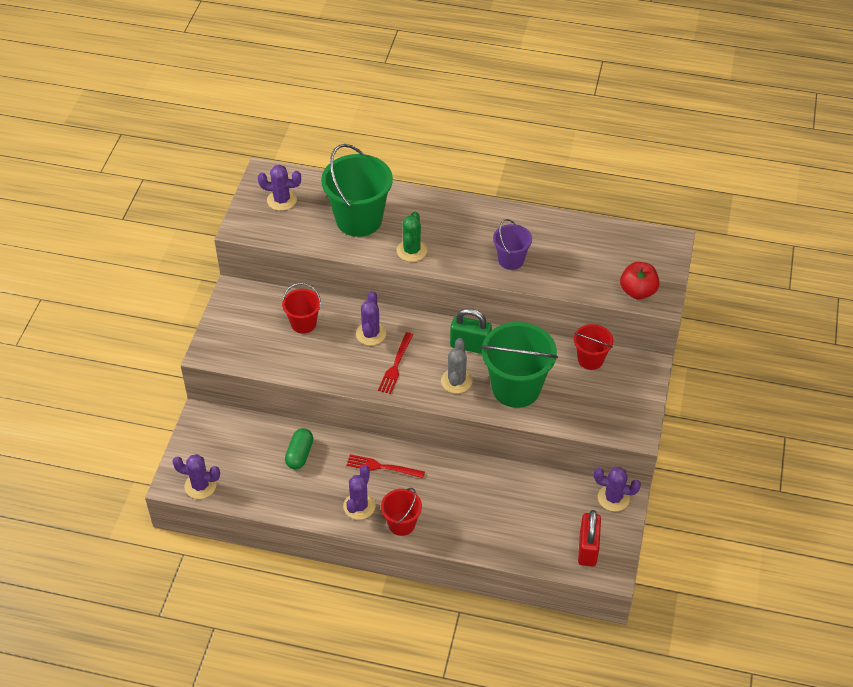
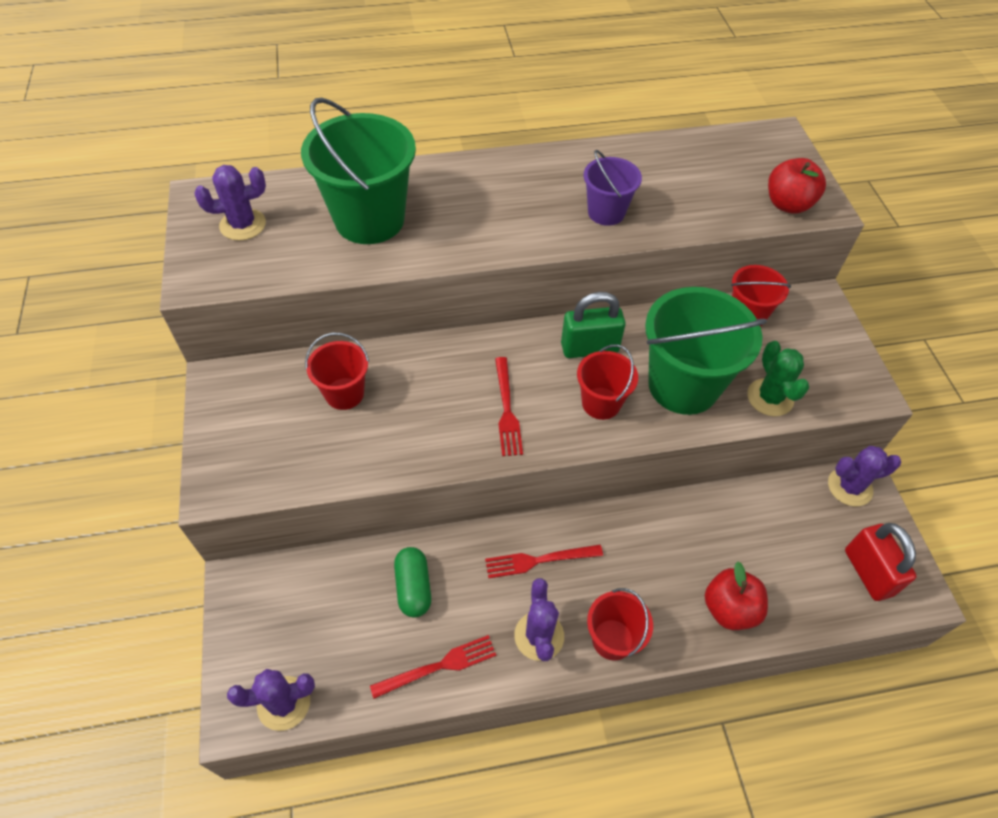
camera: 25 degrees left, 5 degrees up
(294, 500) = (440, 666): none -> red fork
(371, 334) = (448, 376): purple cactus -> none
(411, 251) = (467, 239): green cactus -> green cactus (770, 397)
(456, 381) = (601, 403): grey cactus -> red bucket
(483, 535) = (729, 608): none -> red apple

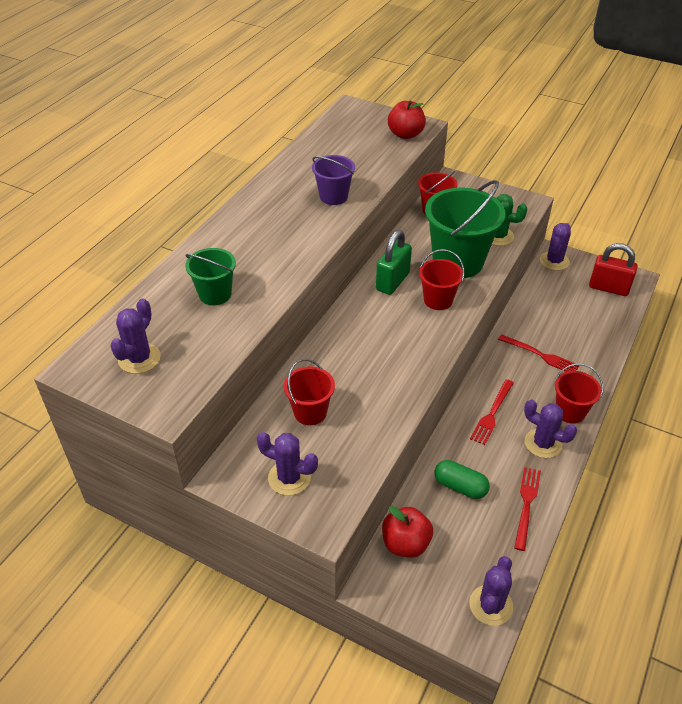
camera: 50 degrees left, 10 degrees down
(251, 428) = (289, 478): none -> purple cactus
(369, 219) = (215, 294): green bucket -> green bucket, size x0.54
(507, 411) = (403, 342): red fork -> red fork (541, 355)
(729, 608) = (588, 352): red apple -> red apple (405, 544)

